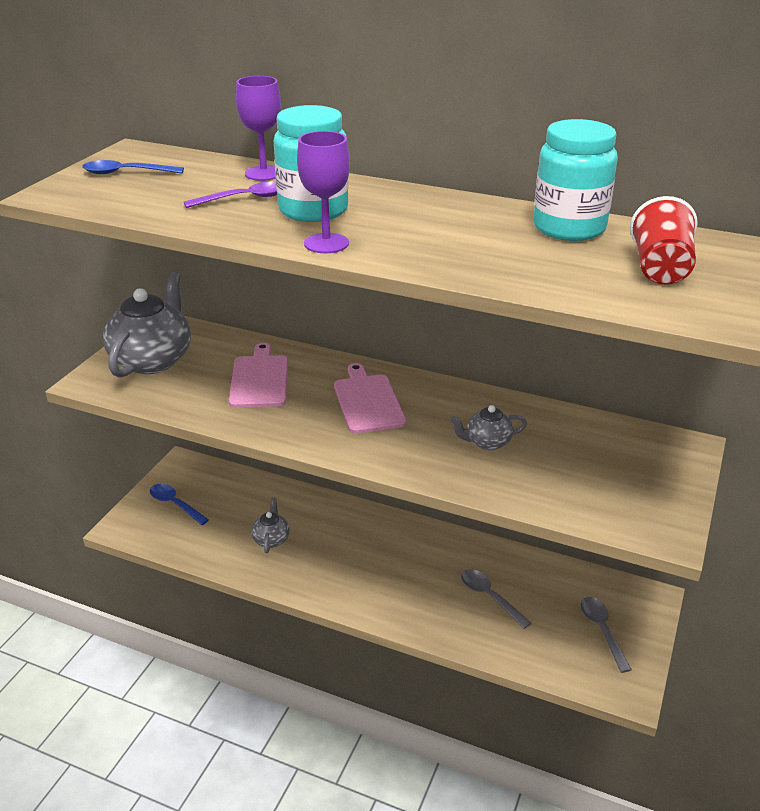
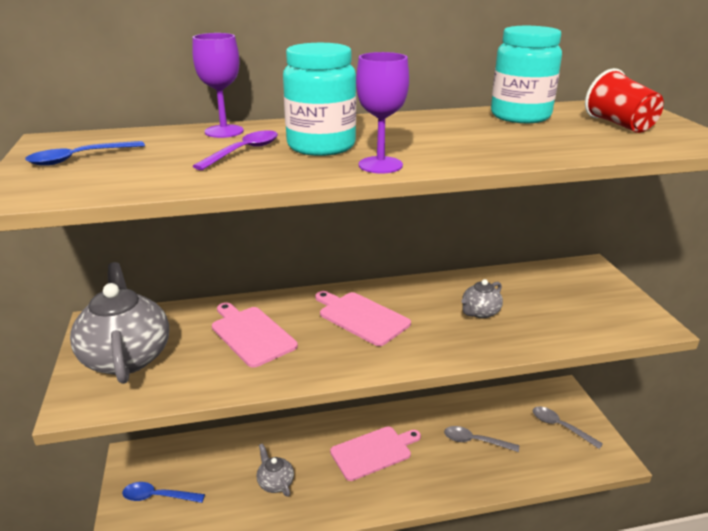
camera: 35 degrees left, 5 degrees down
(379, 557) = (373, 452): none -> pink cutting board

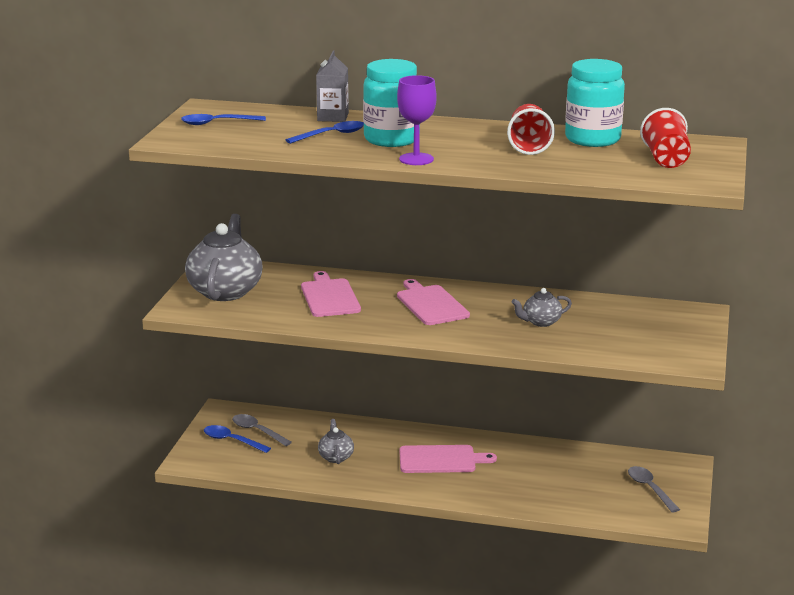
camera: 25 degrees right, 5 degrees down
(224, 131) = (333, 117): purple goblet -> grey carton
(243, 152) = (331, 135): purple spoon -> blue spoon
(474, 131) = (529, 146): none -> red cup
(475, 441) = (548, 477): grey spoon -> grey spoon (257, 431)

